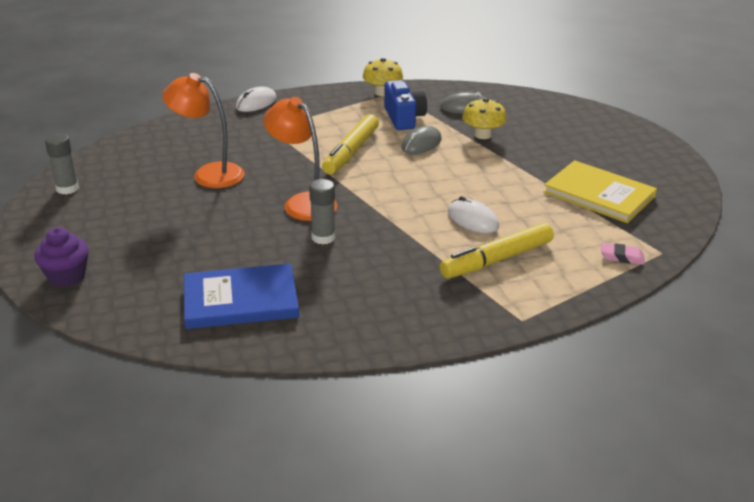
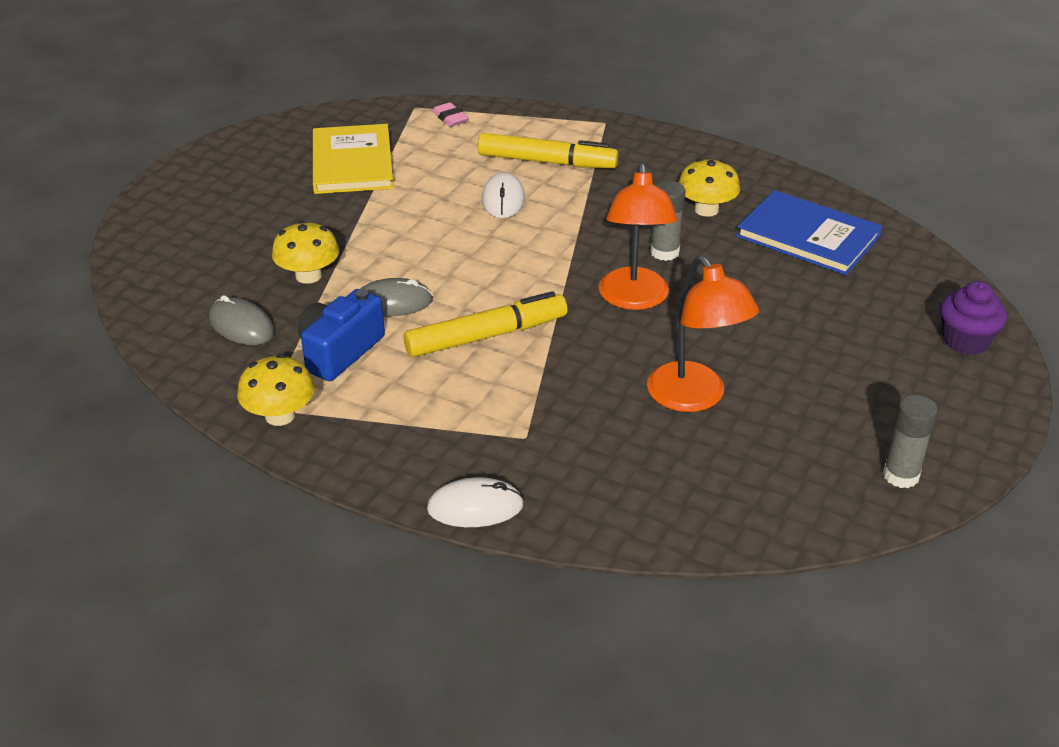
camera: 135 degrees left, 5 degrees up
(337, 282) = (706, 210): none -> yellow mushroom

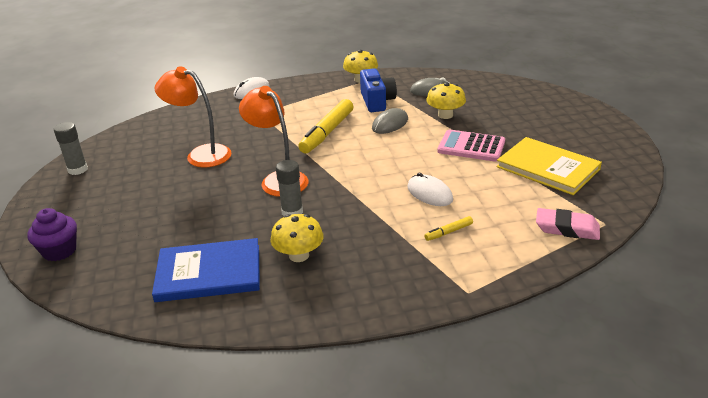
camera: 140 degrees right, 5 degrees down
(369, 221) = (471, 147): none -> pink calculator
(450, 118) = (567, 228): pink eraser -> pink eraser, size x1.52
(547, 162) = (448, 232): yellow marker -> yellow marker, size x0.45

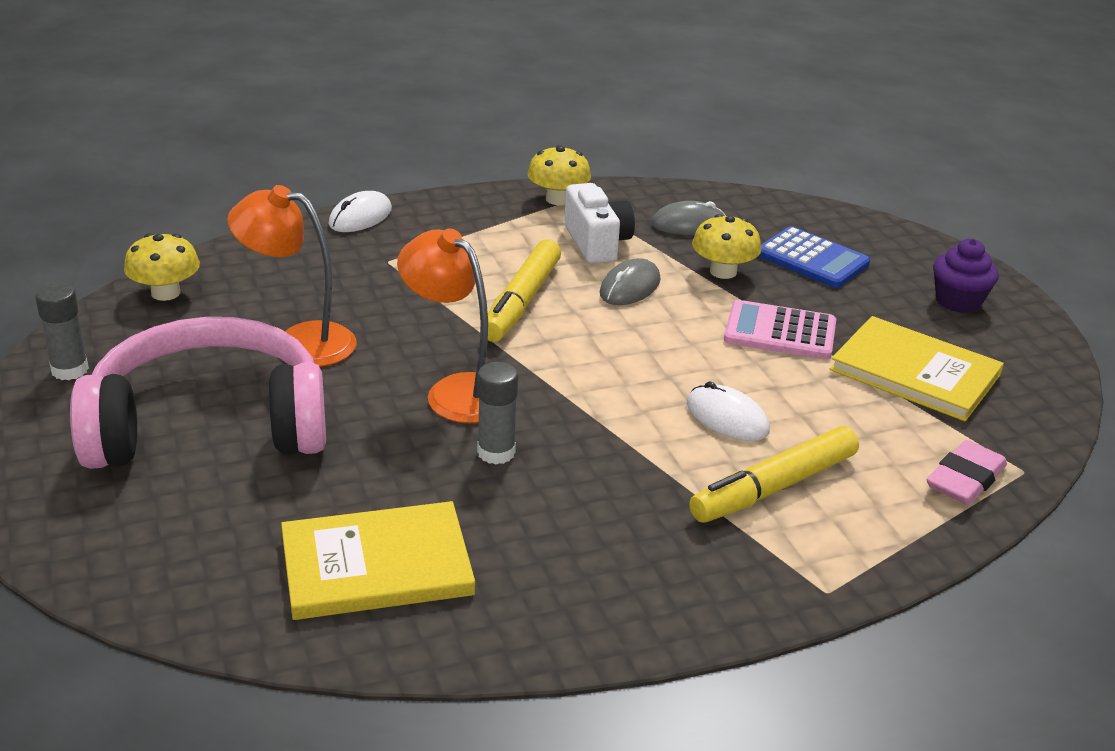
camera: 10 degrees left, 0 degrees up
(59, 251) = (85, 528): purple cupcake -> purple cupcake (958, 301)
(140, 197) = (209, 425): none -> pink headphones
(209, 273) = (376, 565): blue book -> yellow book
(299, 255) = (528, 531): yellow mushroom -> yellow mushroom (165, 293)
(377, 101) = (596, 243): blue camera -> white camera
(448, 232) = (773, 487): yellow marker -> yellow marker, size x2.22
(498, 107) = (812, 259): none -> blue calculator
(567, 228) = (965, 480): pink eraser -> pink eraser turned 60 degrees counterclockwise

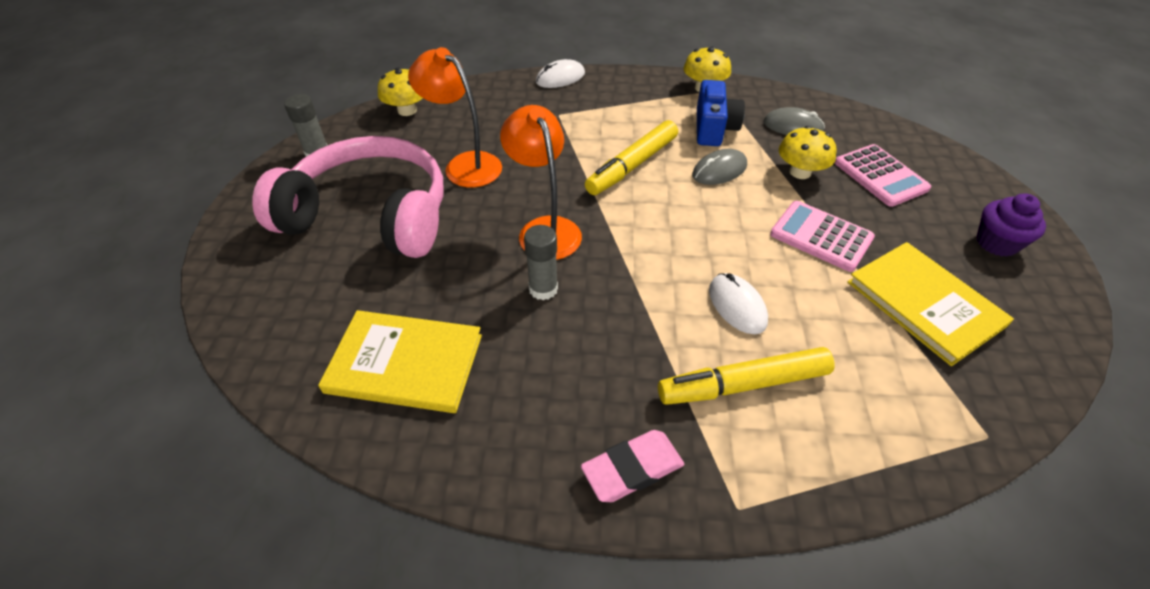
camera: 25 degrees right, 15 degrees up
(596, 243) = (713, 128): white camera -> blue camera
(812, 259) = (880, 176): blue calculator -> pink calculator
(965, 480) = (924, 428): pink eraser -> pink eraser (632, 469)

